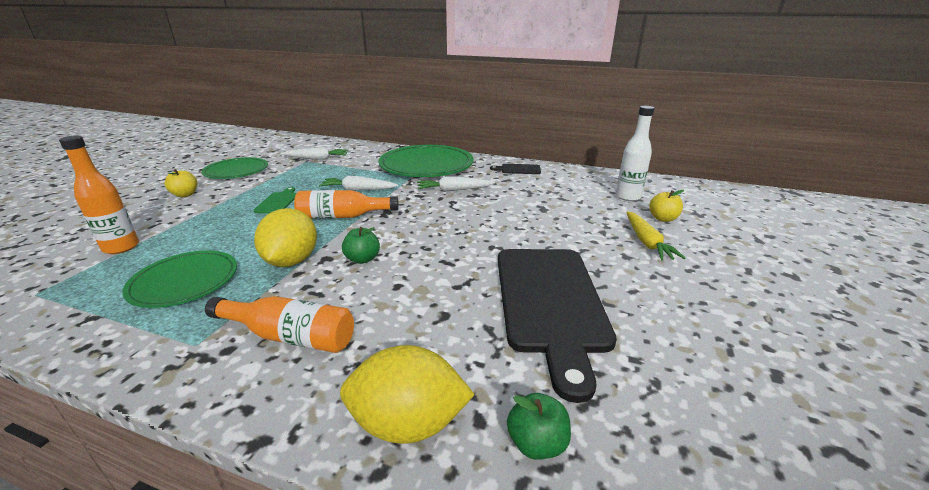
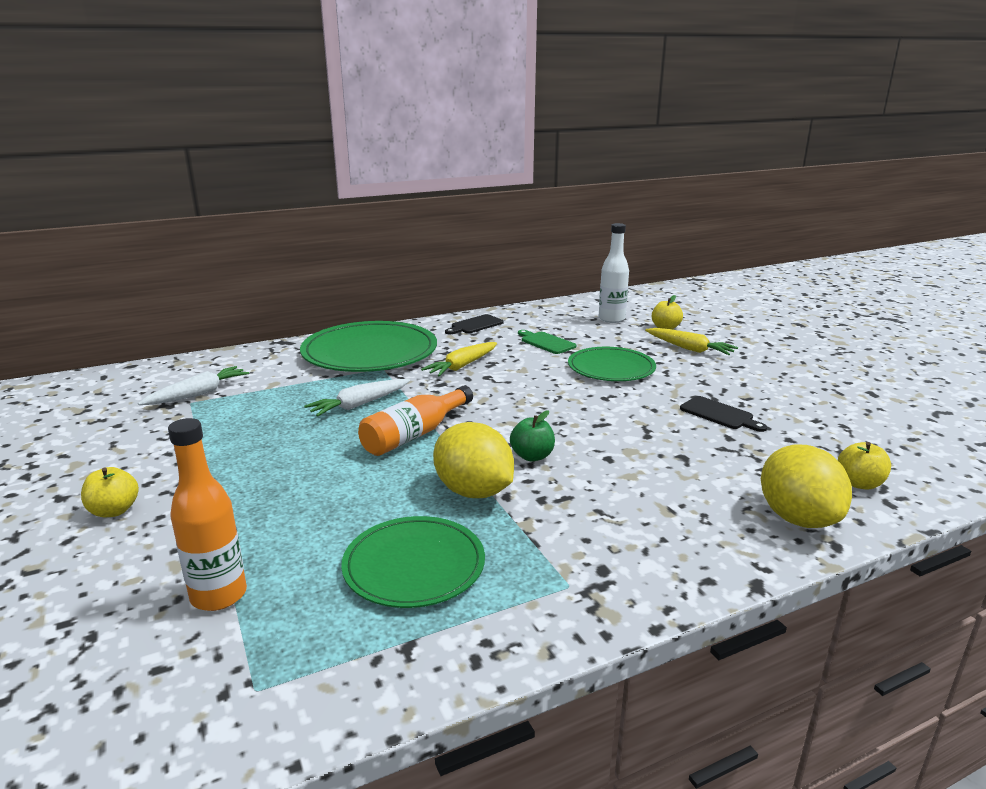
camera: 45 degrees left, 5 degrees down
(236, 171) = (107, 453): green plate -> green plate (611, 368)
(278, 202) = (293, 456): green cutting board -> green cutting board (546, 342)
(290, 336) = (622, 532): orange bottle -> none
(408, 423) = (797, 518): yellow lemon -> yellow lemon turned 60 degrees counterclockwise
(454, 190) = (462, 366): white carrot -> yellow carrot
(536, 443) = (859, 483): green apple -> yellow apple
(549, 302) = (719, 414): black cutting board -> black cutting board, size x0.42

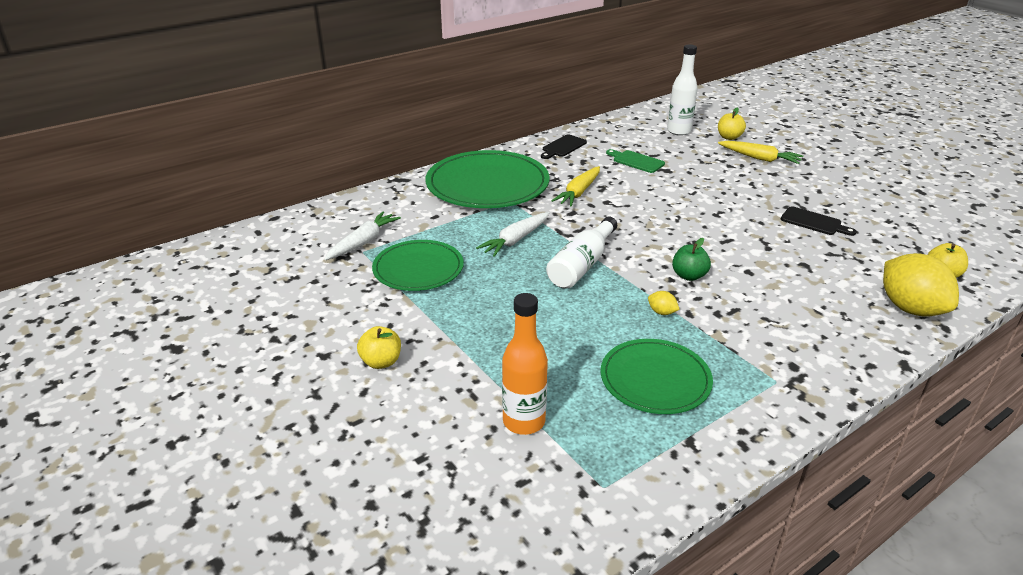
camera: 10 degrees left, 10 degrees up
(414, 435) = (581, 265): orange bottle -> white bottle
(473, 491) = (662, 312): yellow lemon -> yellow lemon, size x0.40
(611, 368) = (705, 184): green plate -> green plate (418, 269)

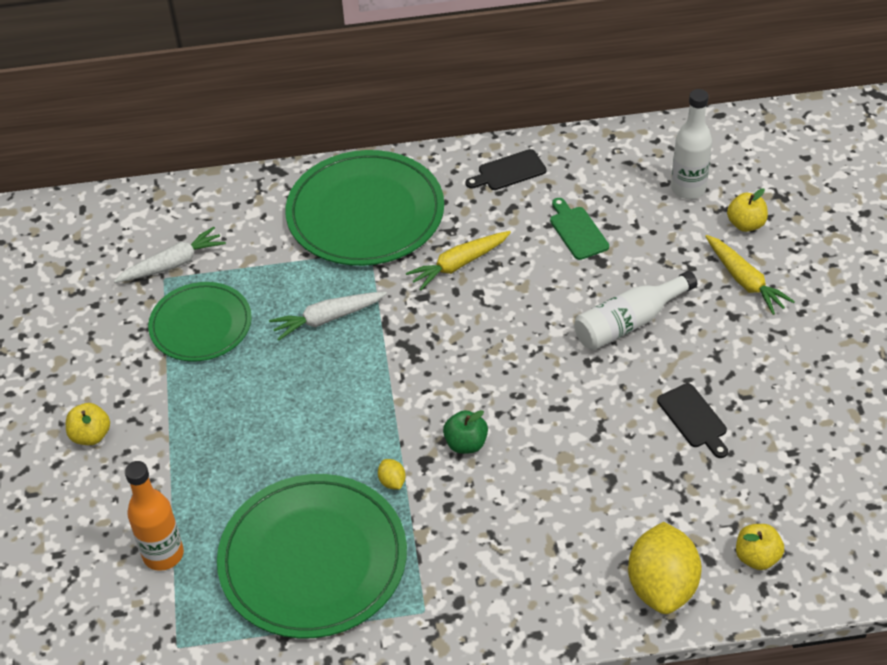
camera: 30 degrees right, 15 degrees up
(581, 265) = (367, 383): white bottle -> white bottle (629, 322)
(655, 379) = (313, 559): green plate -> green plate, size x1.63

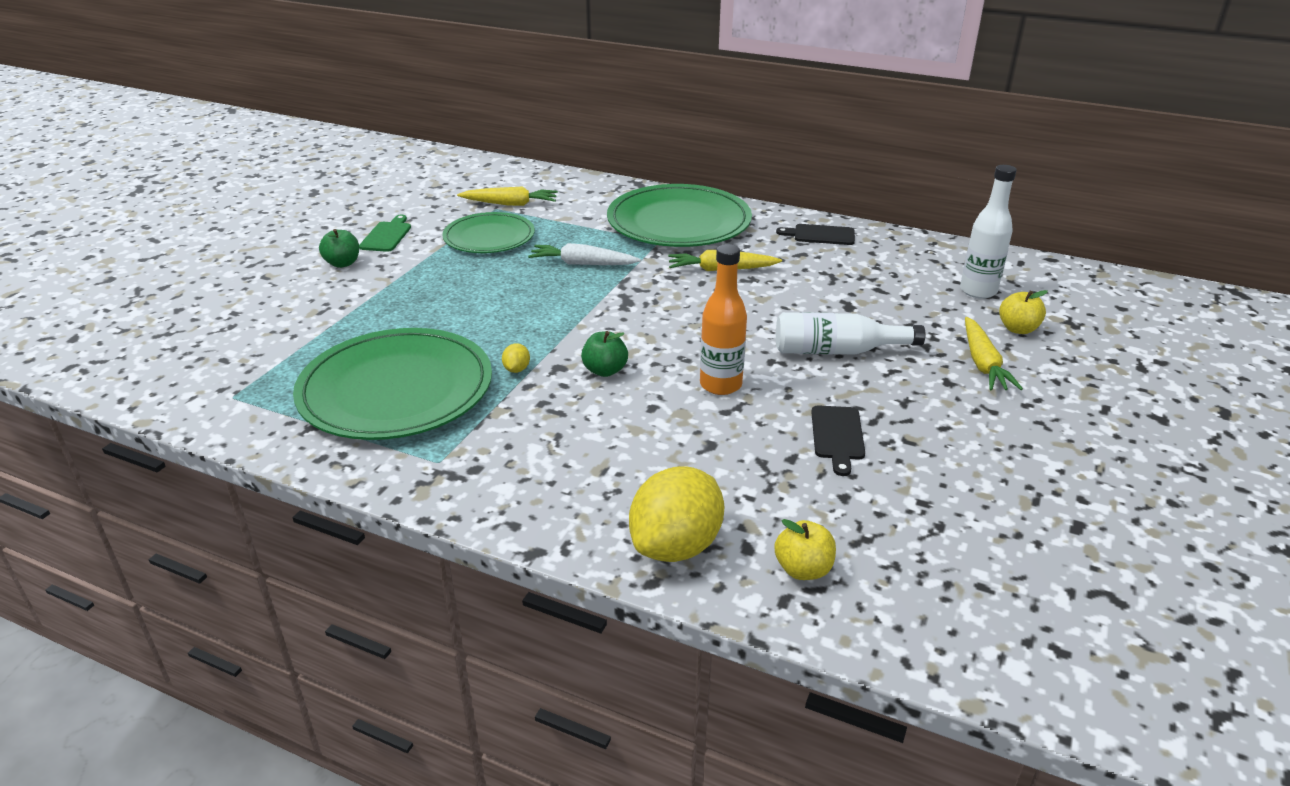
camera: 30 degrees right, 15 degrees down
(91, 435) = (343, 263): yellow apple -> green apple
(163, 554) = (298, 341): orange bottle -> orange bottle (720, 385)
(173, 264) = (510, 204): white carrot -> yellow carrot
(577, 231) = (846, 283): green cutting board -> green cutting board (387, 235)

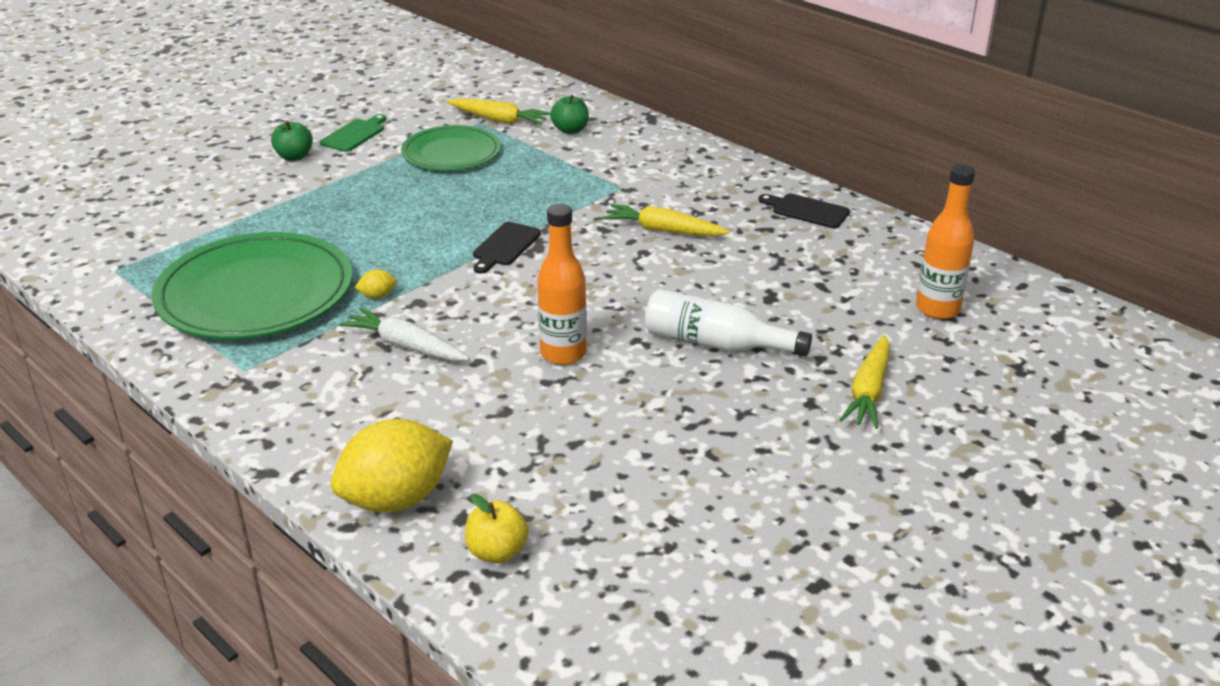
camera: 20 degrees right, 0 degrees up
(516, 369) = (377, 296): yellow lemon -> yellow lemon turned 45 degrees clockwise
(582, 264) = (523, 198): white carrot -> white carrot (406, 346)
(605, 371) = (460, 315): green apple -> green apple (570, 130)
(679, 222) = (660, 169): green plate -> none
(837, 436) = (640, 432): black cutting board -> black cutting board (505, 246)
(978, 291) = (937, 309): white bottle -> orange bottle
(1018, 329) = (946, 362): yellow apple -> none

